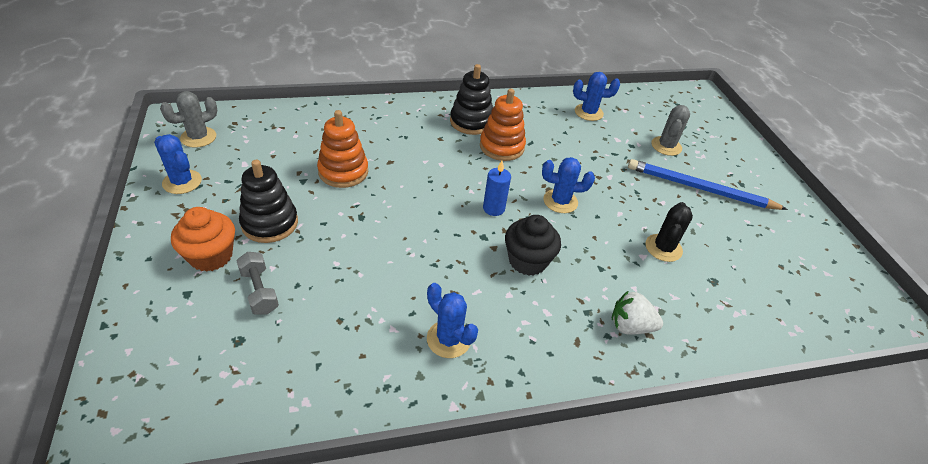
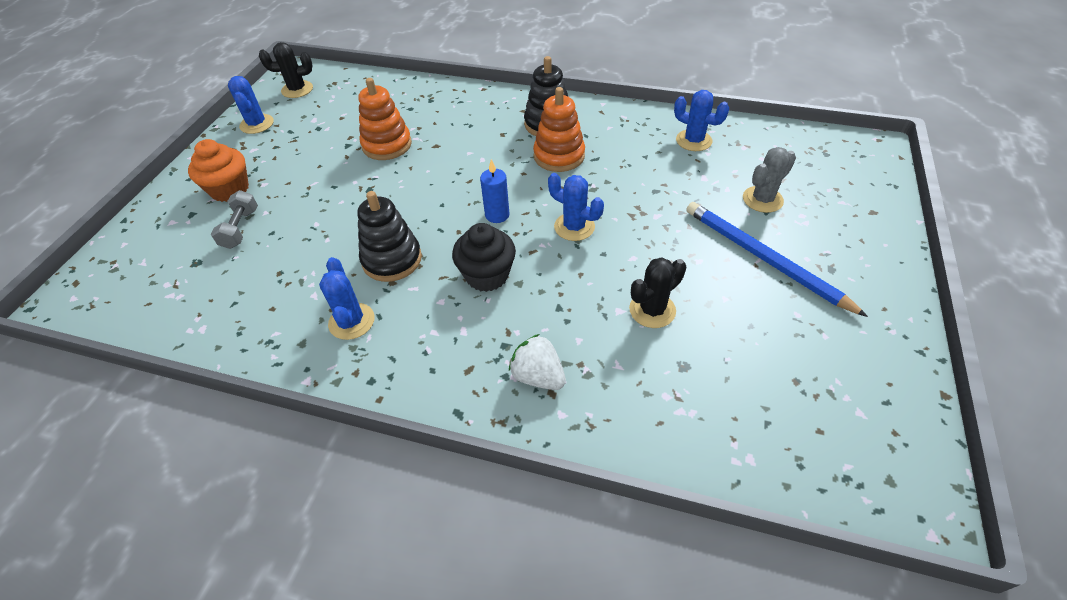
camera: 35 degrees right, 5 degrees up
(198, 137) = (297, 89): grey cactus -> black cactus
(270, 223) = (292, 175): black stacking toy -> black stacking toy (392, 260)

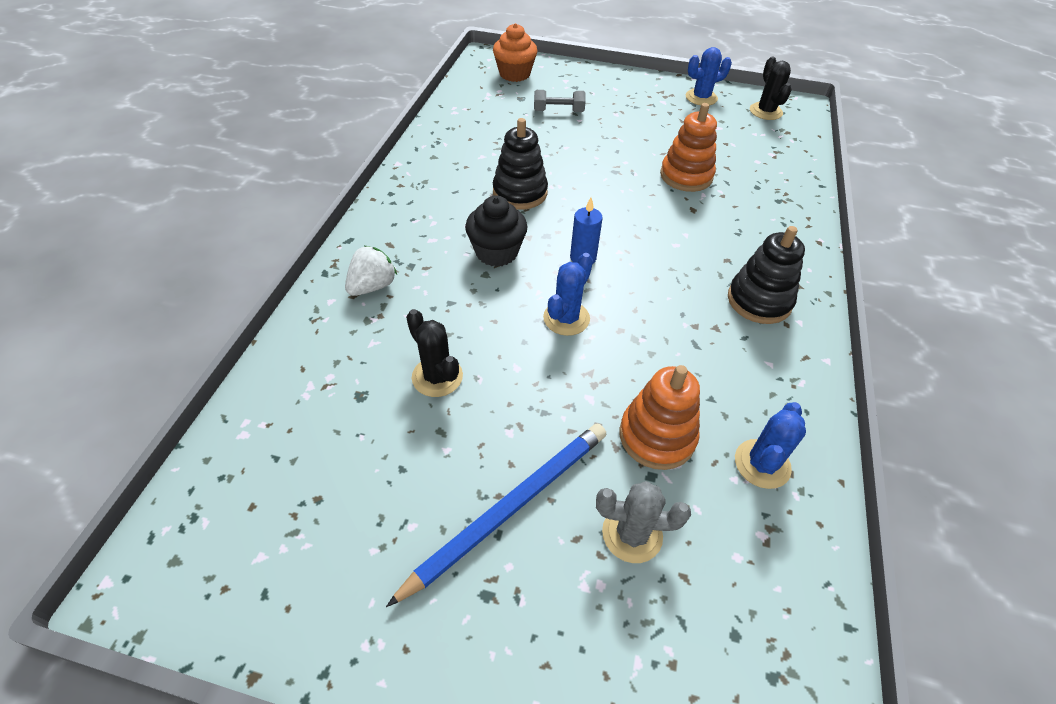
camera: 85 degrees right, 0 degrees up
(230, 189) = (606, 99): orange cupcake -> orange cupcake (514, 74)
(351, 321) = (451, 178): blue cactus -> none
(559, 156) = (694, 309): orange stacking toy -> orange stacking toy (657, 436)
(762, 199) = (632, 534): grey cactus -> grey cactus turned 45 degrees counterclockwise

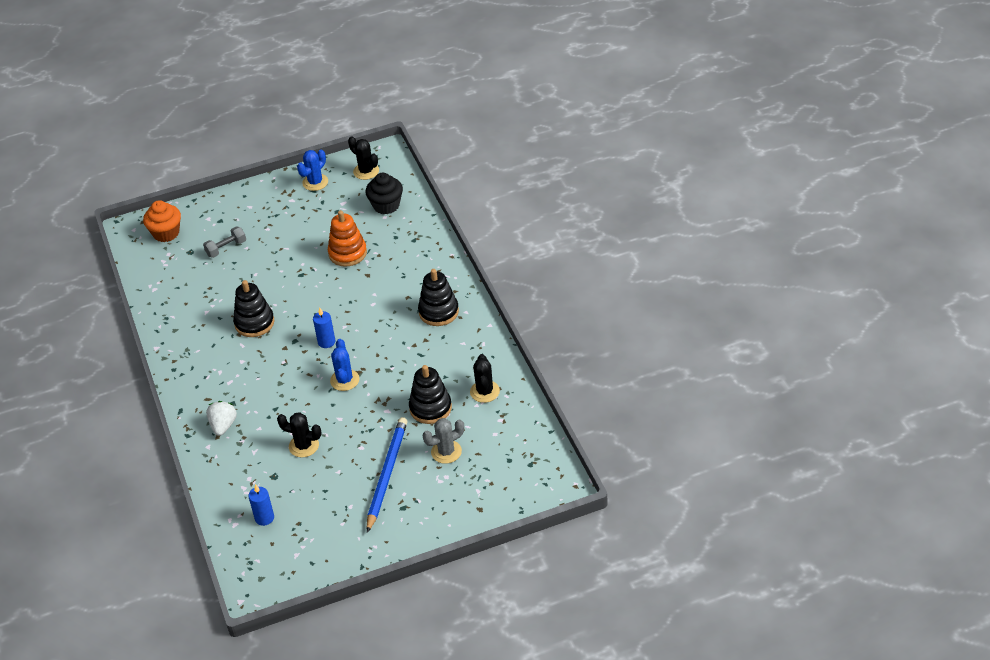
camera: 30 degrees left, 5 degrees down
(285, 454) = (264, 518): none -> blue candle
(496, 252) = (274, 367): black cupcake -> black cupcake (386, 205)
(657, 436) = (430, 408): orange stacking toy -> black stacking toy
(762, 464) = (485, 391): blue cactus -> black cactus

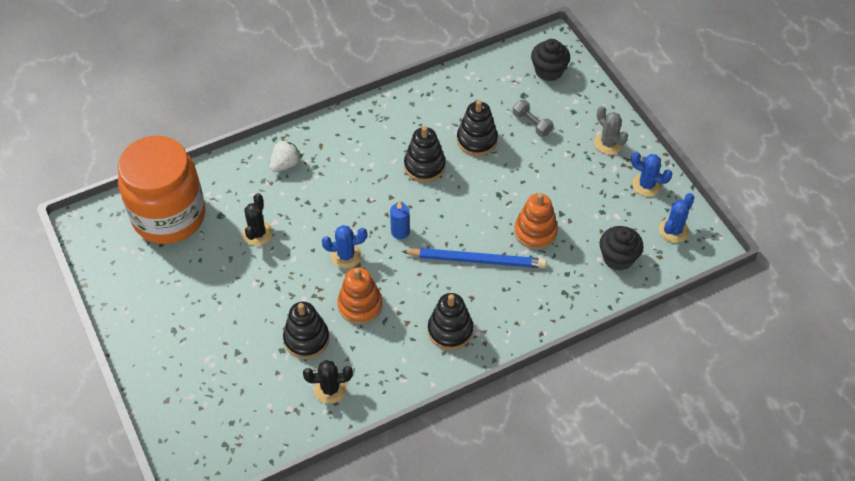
camera: 80 degrees right, 10 degrees up
(166, 233) = (548, 71): orange cupcake -> black cupcake
(223, 425) = (285, 164): white strawberry -> white strawberry turned 45 degrees counterclockwise
(234, 286) = (477, 140): none -> black stacking toy
(264, 518) = (169, 216): blue candle -> orange jar
(366, 171) = (673, 230): black cactus -> blue cactus
(386, 474) = (217, 310): blue pencil -> blue pencil (477, 260)
(401, 371) = (360, 305): none -> orange stacking toy
(446, 452) = (245, 360): grey cactus -> grey cactus (608, 143)

